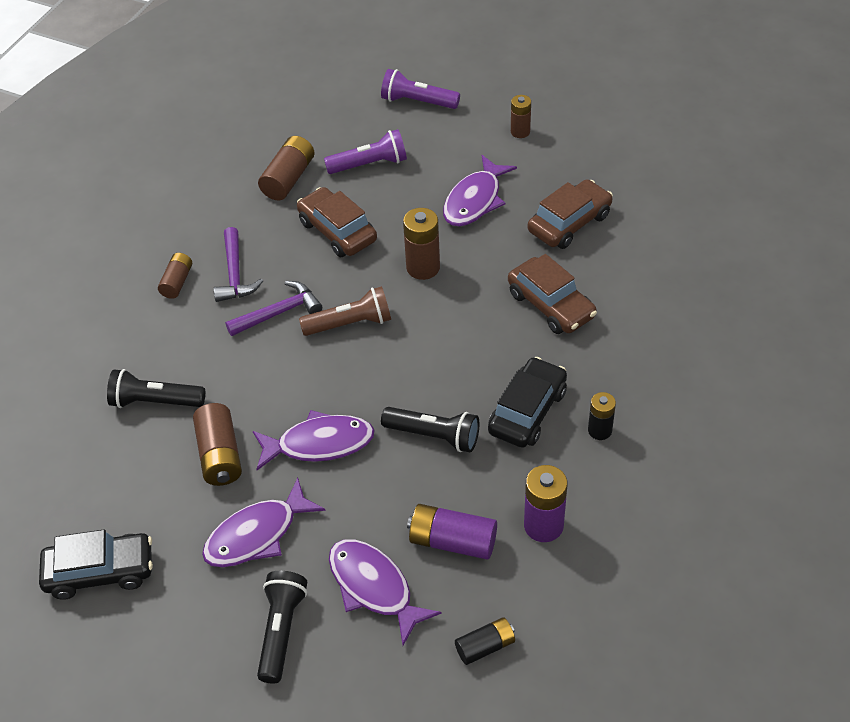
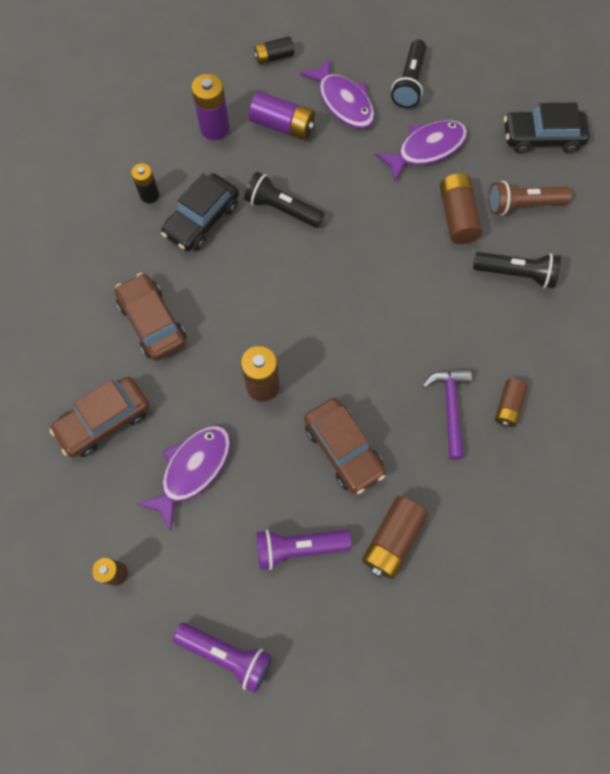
camera: 175 degrees left, 20 degrees up
(278, 313) = (407, 352): purple hammer -> none
(319, 444) = (375, 215): purple fish -> none
(350, 324) = (340, 329): brown flashlight -> brown flashlight (522, 204)

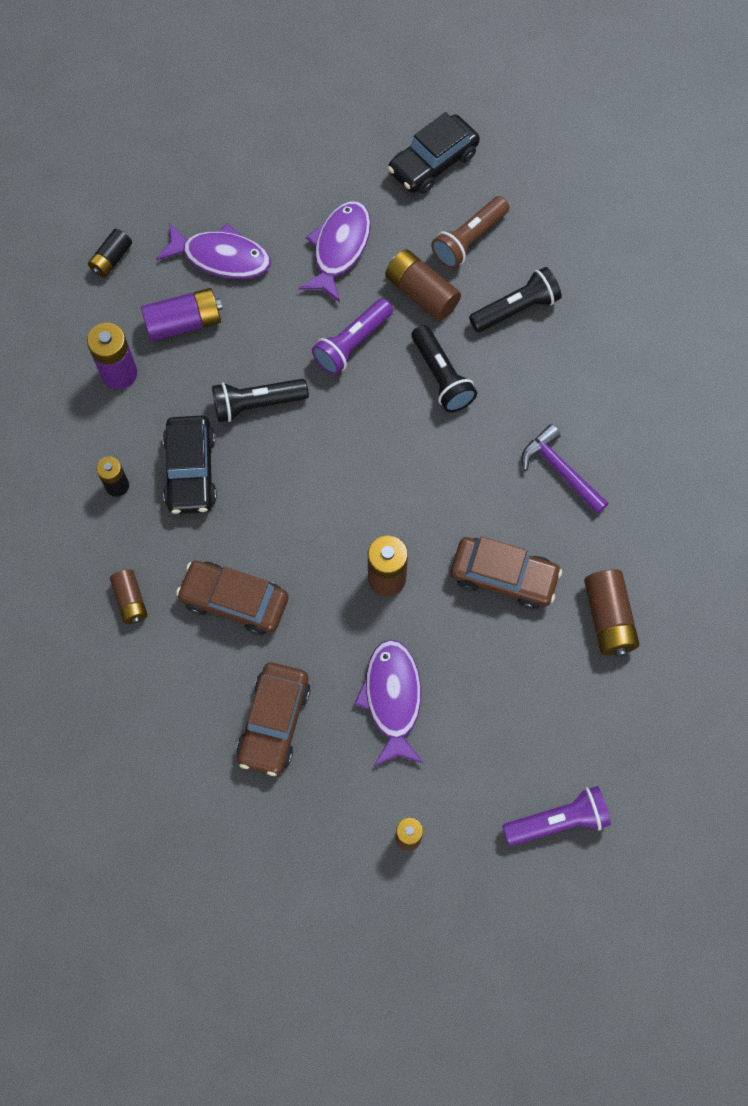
camera: 40 degrees left, 0 degrees up
(298, 547) = (539, 688): purple flashlight -> purple flashlight (352, 343)
(409, 83) = (267, 194): black flashlight -> black flashlight (441, 377)
(508, 406) = (606, 432): brown battery -> brown battery (130, 600)

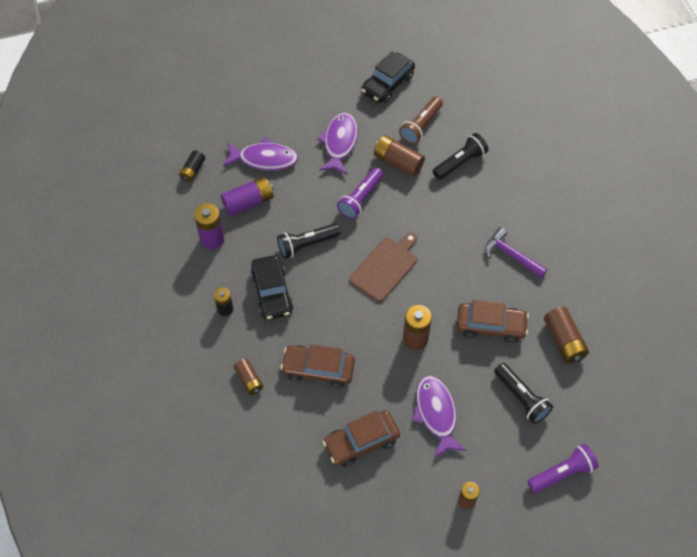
camera: 10 degrees left, 10 degrees down
(274, 722) = (361, 442): brown car -> brown car turned 60 degrees clockwise
(366, 459) = (385, 267): none -> brown cutting board
(441, 377) = (422, 210): black flashlight -> black flashlight (521, 398)

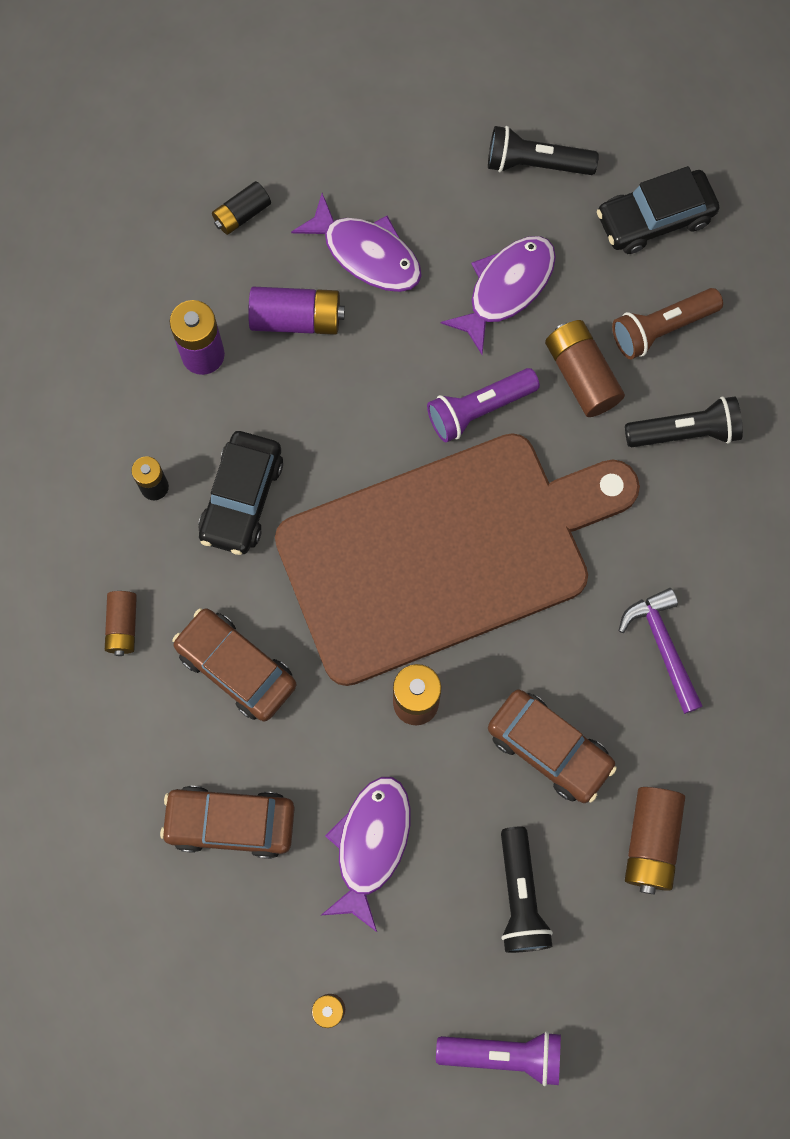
camera: 30 degrees right, 15 degrees up
(307, 244) = (344, 444): black flashlight -> black flashlight (535, 163)
(385, 267) = (444, 553): brown cutting board -> brown cutting board, size x2.36

